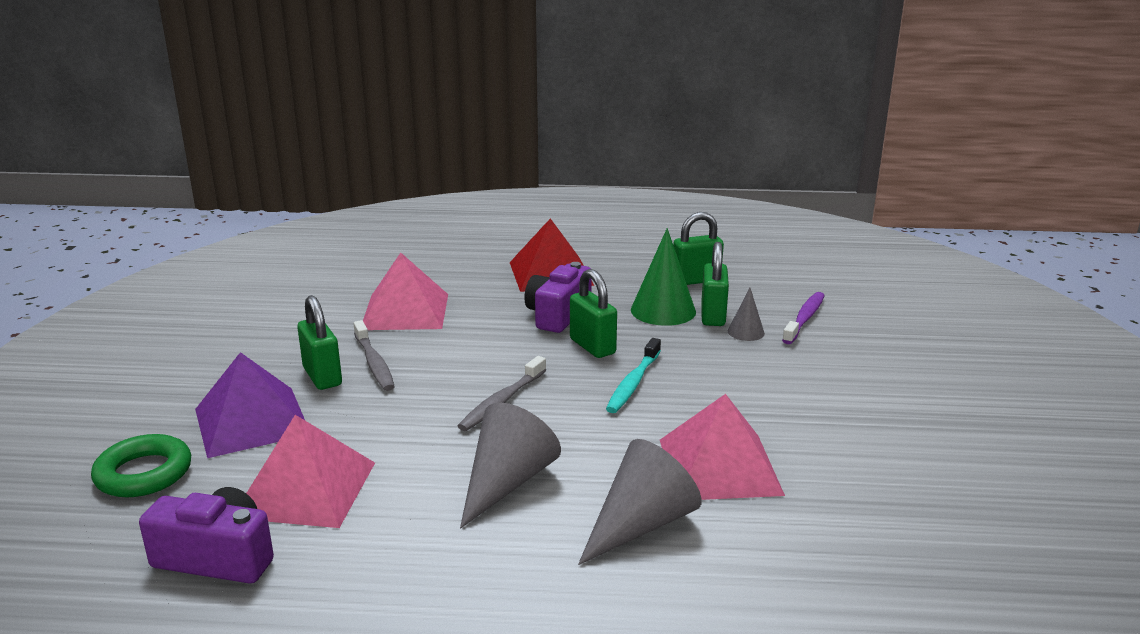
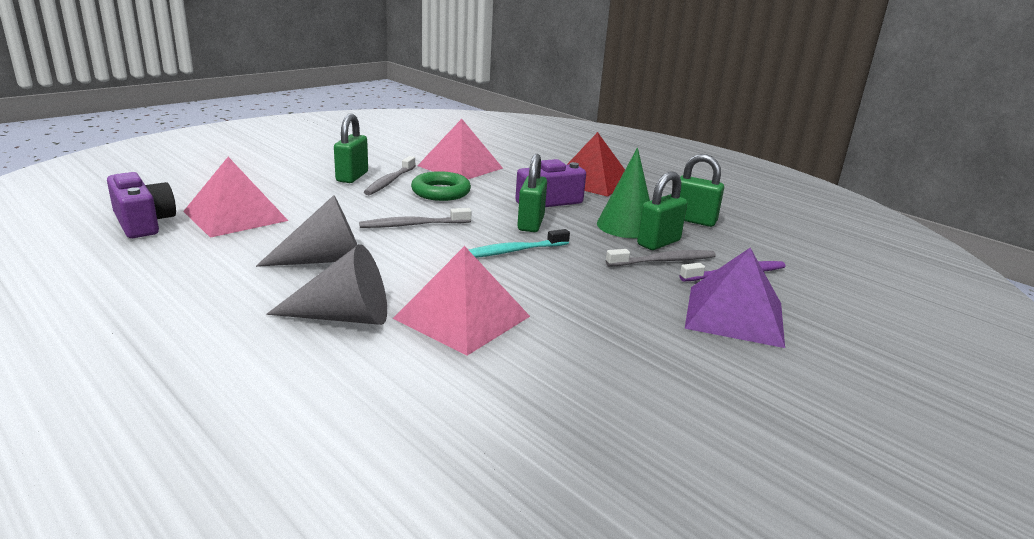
camera: 40 degrees right, 0 degrees up
(144, 473) = (195, 180): green ring -> green ring (441, 192)
(251, 421) = (280, 180): purple pyramid -> purple pyramid (734, 315)
(746, 332) = (663, 261): grey cone -> grey toothbrush

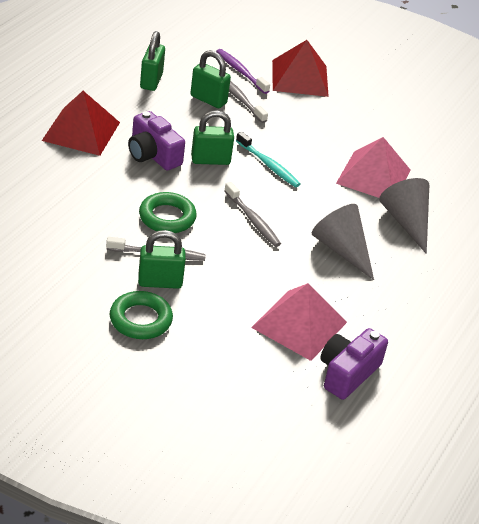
camera: 110 degrees left, 15 degrees up
(313, 165) = (140, 320): none -> green ring
(460, 167) = (85, 216): pink pyramid -> none
(626, 226) = (184, 113): green cone -> none
(734, 315) = (300, 78): purple pyramid -> red pyramid

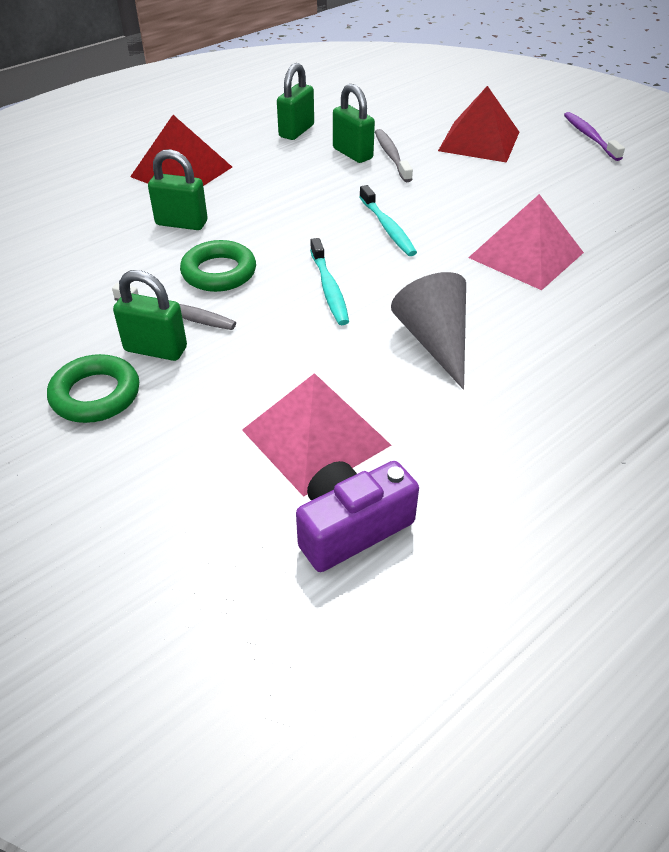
camera: 25 degrees right, 5 degrees up
(152, 155) = (248, 203): purple camera -> none
(210, 160) = (316, 215): green padlock -> green padlock (181, 223)
(240, 72) = (408, 130): purple toothbrush -> purple toothbrush (590, 137)
(253, 220) = (329, 288): grey toothbrush -> turquoise toothbrush
(406, 222) = (549, 317): grey cone -> none

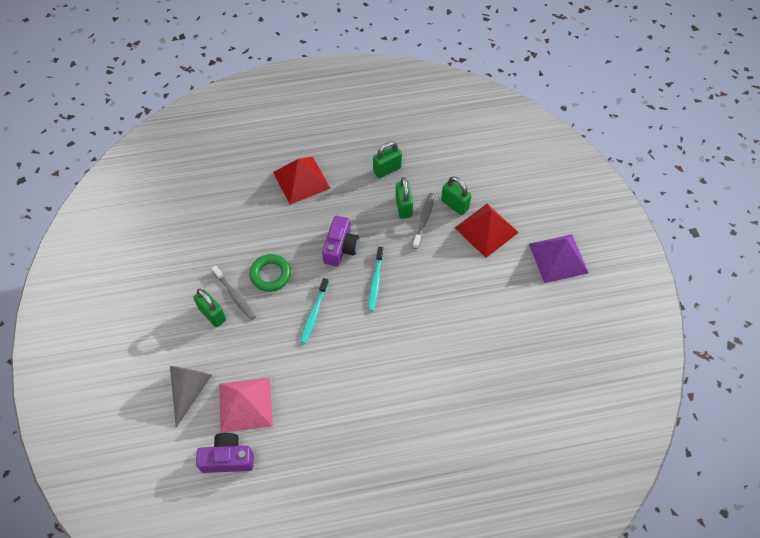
camera: 30 degrees right, 15 degrees up
(95, 395) = (174, 330): green ring -> none
(181, 223) = (275, 226): green padlock -> green padlock (454, 205)
(302, 213) = (340, 247): none -> purple camera
(435, 341) = (336, 376): grey cone -> grey cone (190, 390)
(526, 255) = (430, 340): pink pyramid -> none
(590, 137) = (558, 258): purple toothbrush -> purple pyramid

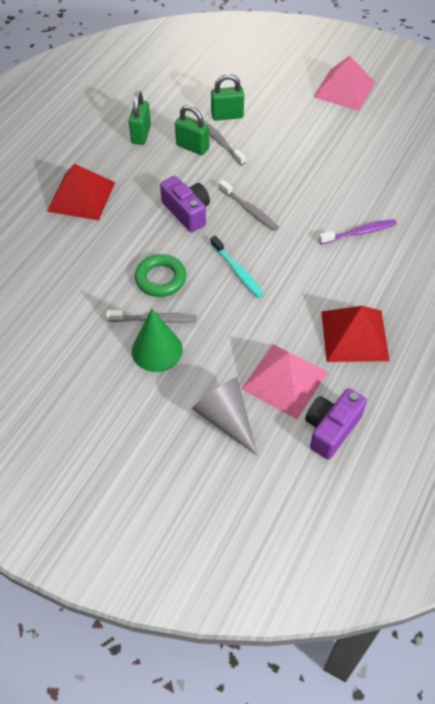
camera: 50 degrees left, 5 degrees down
(212, 314) = (157, 350): green padlock -> green cone
(375, 282) = (249, 210): turquoise toothbrush -> grey toothbrush
(415, 365) = (359, 232): none -> purple toothbrush
(486, 230) = (273, 112): red pyramid -> red pyramid (354, 335)
(558, 258) = (344, 89): purple pyramid -> pink pyramid

